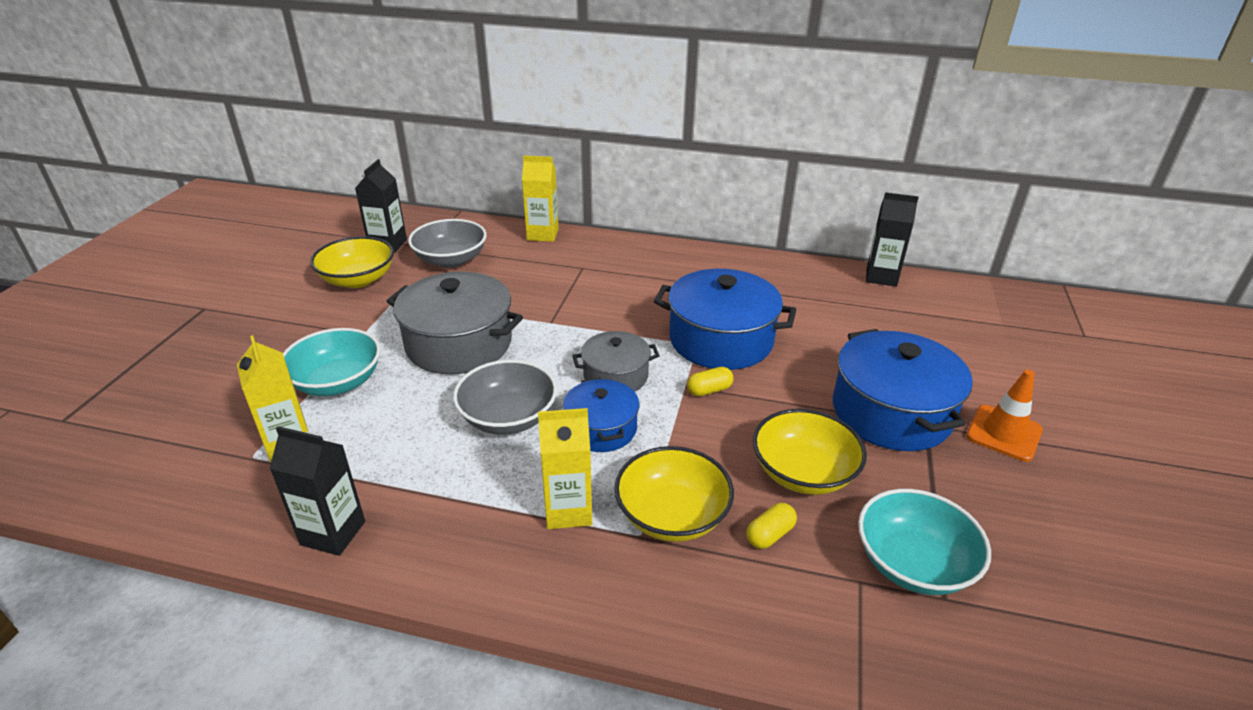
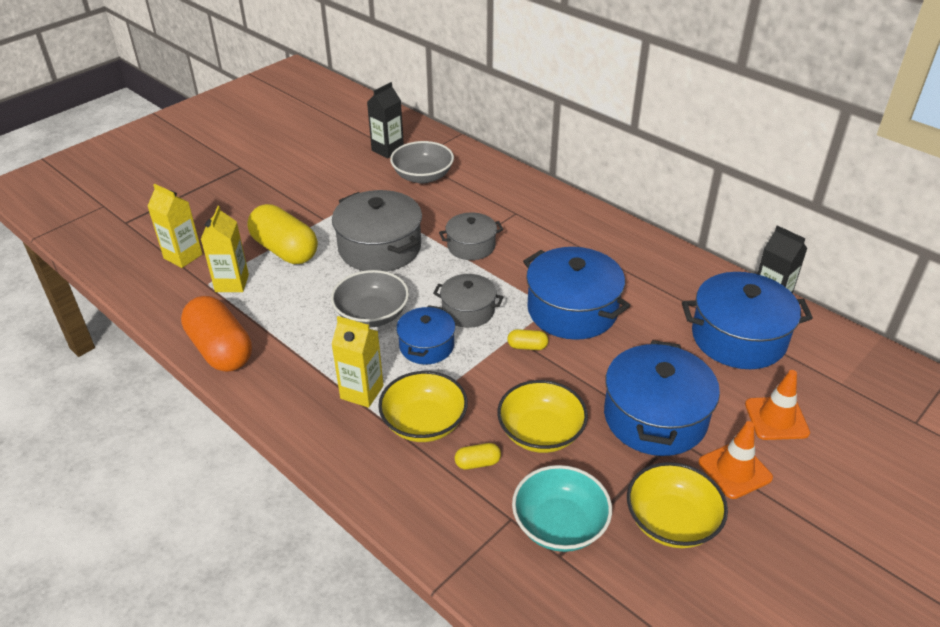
camera: 30 degrees right, 5 degrees up
(333, 533) = (221, 349): black carton -> orange capsule
(337, 382) = (285, 250): turquoise bowl -> yellow capsule
(358, 279) = (348, 174): yellow bowl -> yellow bowl (671, 522)
(542, 234) = (508, 173): yellow carton -> yellow carton (183, 256)
(563, 311) = (471, 246): none -> grey pot
(888, 315) = (738, 338): none -> blue pot
(987, 373) = (776, 418): none -> orange traffic cone

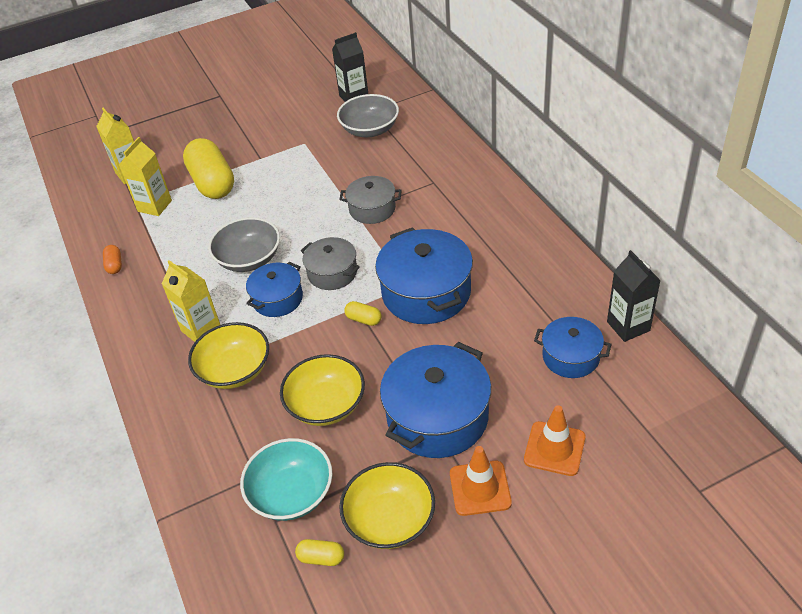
camera: 25 degrees right, 5 degrees up
(221, 349) = (115, 265): orange capsule -> orange capsule, size x0.42
(379, 248) = (291, 195): grey pot -> none
(477, 463) = (257, 418): yellow capsule -> yellow capsule (321, 558)
(738, 338) = (571, 357): blue pot -> blue pot, size x0.58

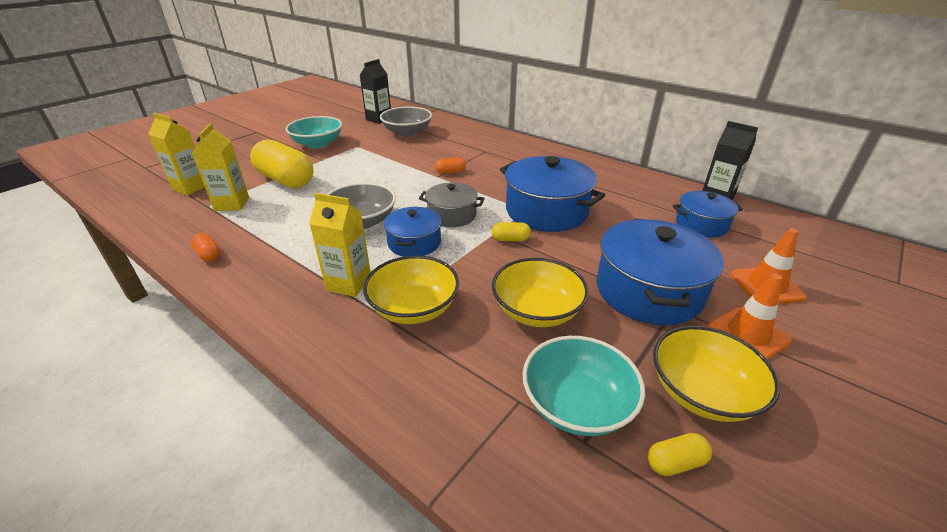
camera: 30 degrees left, 10 degrees down
(268, 130) = (318, 144): none -> turquoise bowl
(372, 209) = (450, 172): grey pot -> orange capsule

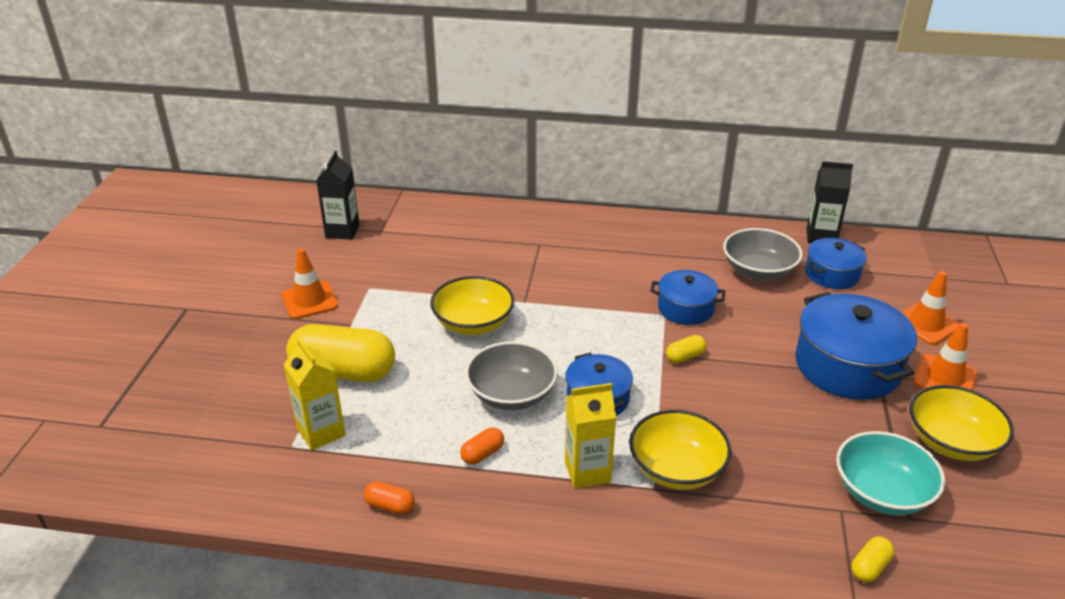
camera: 30 degrees left, 0 degrees up
(191, 187) = (225, 430): yellow carton -> none
(318, 144) = (310, 300): turquoise bowl -> orange traffic cone
(407, 132) = (410, 243): grey bowl -> grey bowl (758, 271)
(450, 172) = (533, 290): orange capsule -> orange capsule (482, 454)
(452, 215) = (598, 349): grey pot -> none
(537, 311) = (780, 425): yellow bowl -> yellow bowl (473, 323)
(546, 211) = (685, 308): blue pot -> blue pot, size x0.58
(675, 462) = (974, 503): yellow capsule -> yellow capsule (869, 567)

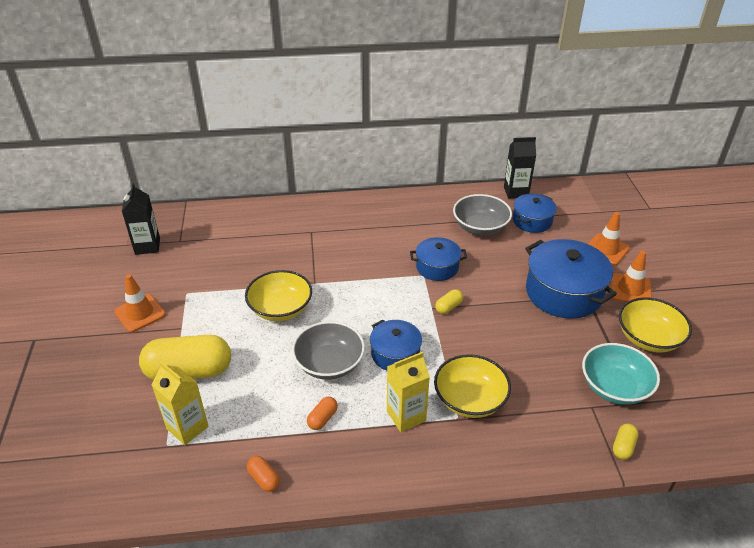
camera: 15 degrees left, 5 degrees up
(390, 506) = (264, 479): orange capsule -> orange capsule turned 45 degrees clockwise

